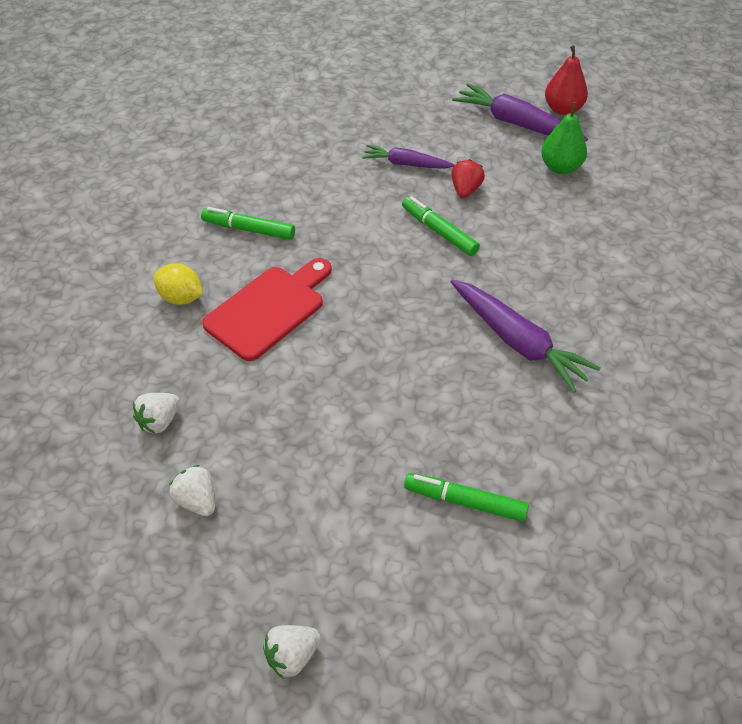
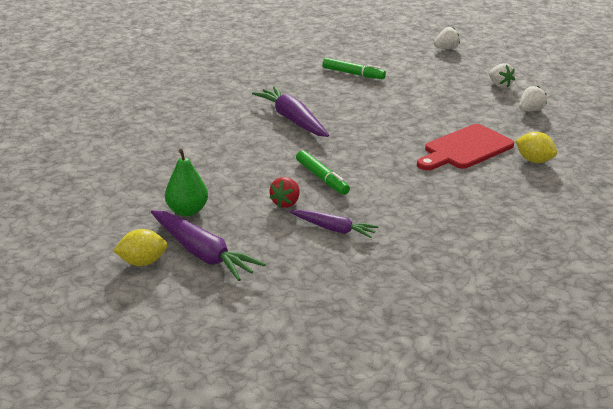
camera: 170 degrees left, 20 degrees down
(249, 229) = (487, 195): green marker -> none
(563, 109) = (142, 262): red pear -> yellow lemon

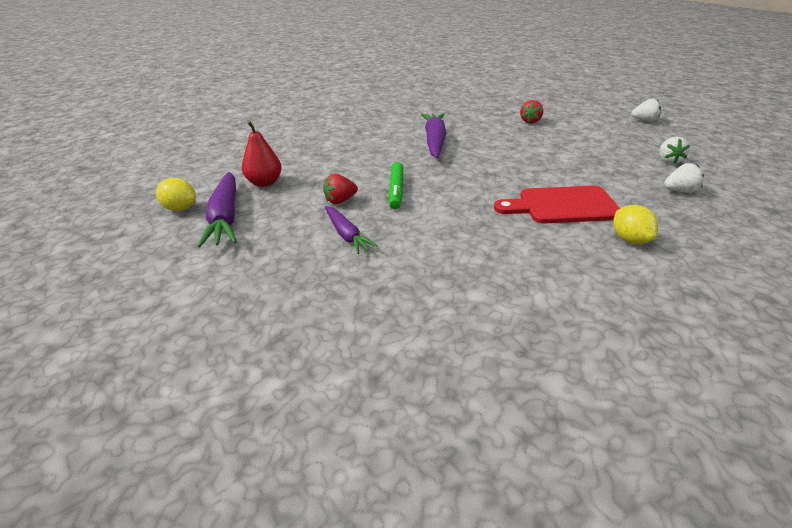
camera: 35 degrees right, 5 degrees up
(187, 211) = (264, 183): green pear -> red pear
(353, 74) = (530, 121): green marker -> red strawberry

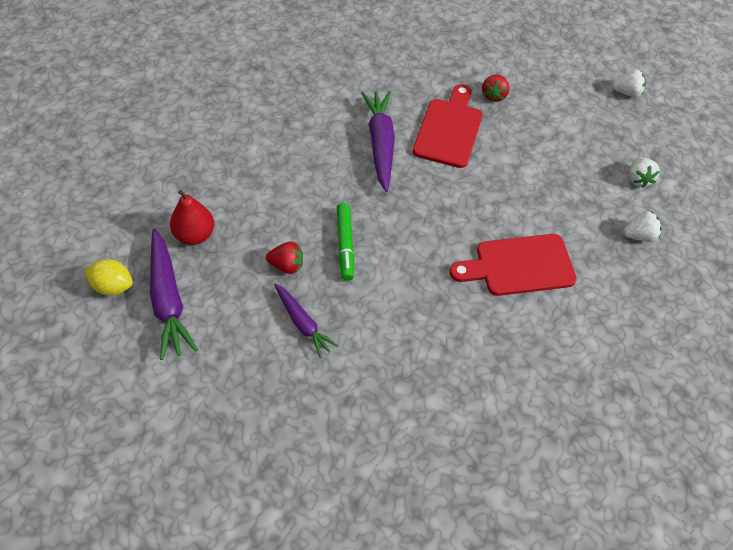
camera: 10 degrees left, 20 degrees up
(340, 200) = (286, 265): red strawberry -> red strawberry turned 135 degrees counterclockwise
(493, 135) = (449, 129): none -> red cutting board
(629, 239) = (577, 317): yellow lemon -> none

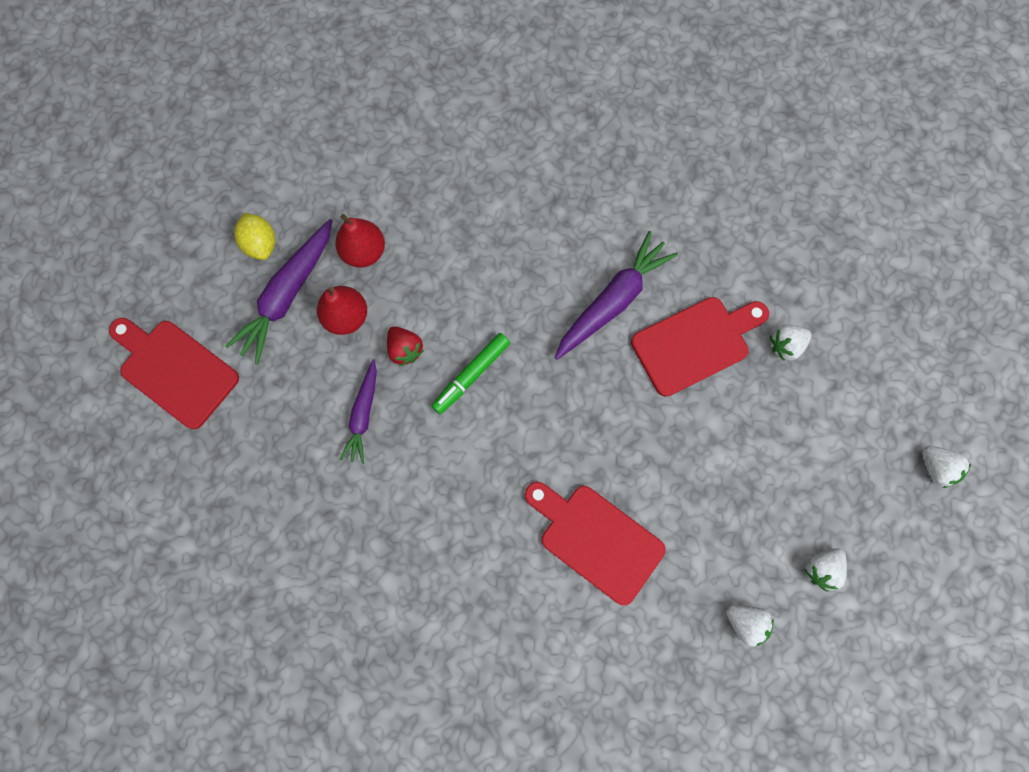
camera: 50 degrees right, 20 degrees up
(133, 414) = (175, 370): none -> red cutting board
(225, 279) = (346, 317): none -> red pear
(494, 96) = (785, 345): red strawberry -> white strawberry

